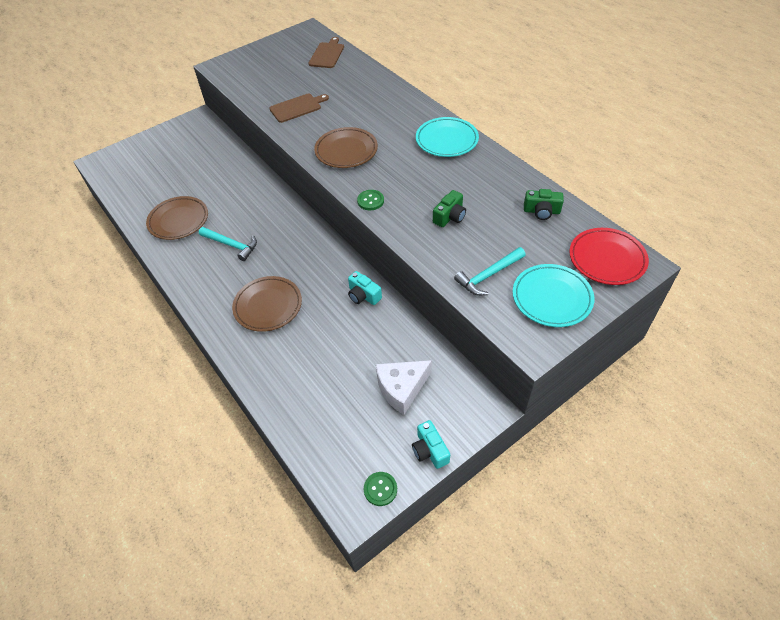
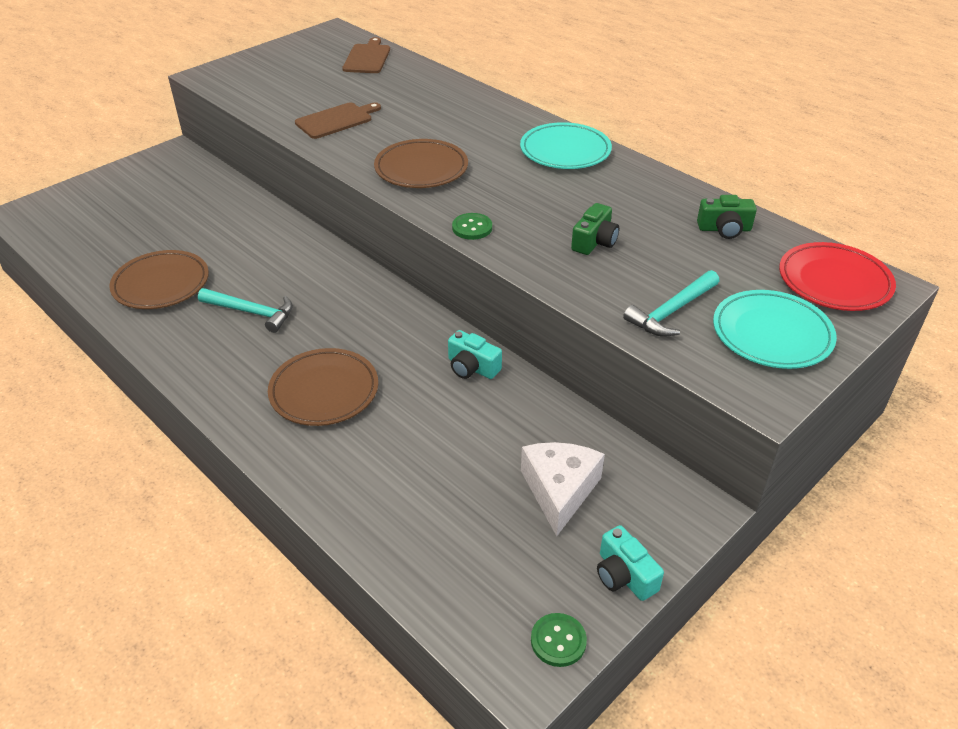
camera: 10 degrees left, 10 degrees down
(401, 388) = (559, 491): white cheese -> white cheese turned 135 degrees clockwise

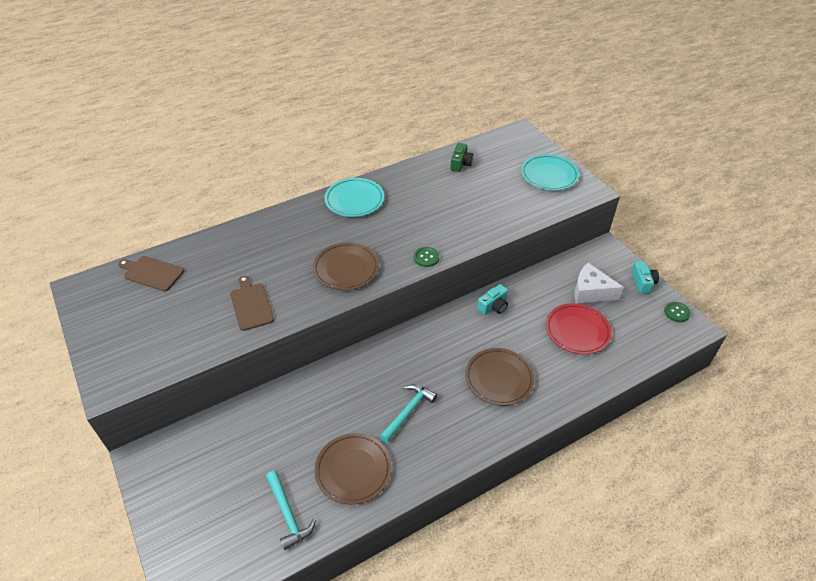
camera: 75 degrees left, 5 degrees up
(594, 242) = (457, 212): green camera -> none
(624, 575) = (642, 282): turquoise camera -> turquoise camera turned 75 degrees counterclockwise
(671, 311) = (525, 201): turquoise hammer -> turquoise hammer (288, 514)
(834, 281) = (514, 145): red plate -> red plate (577, 331)

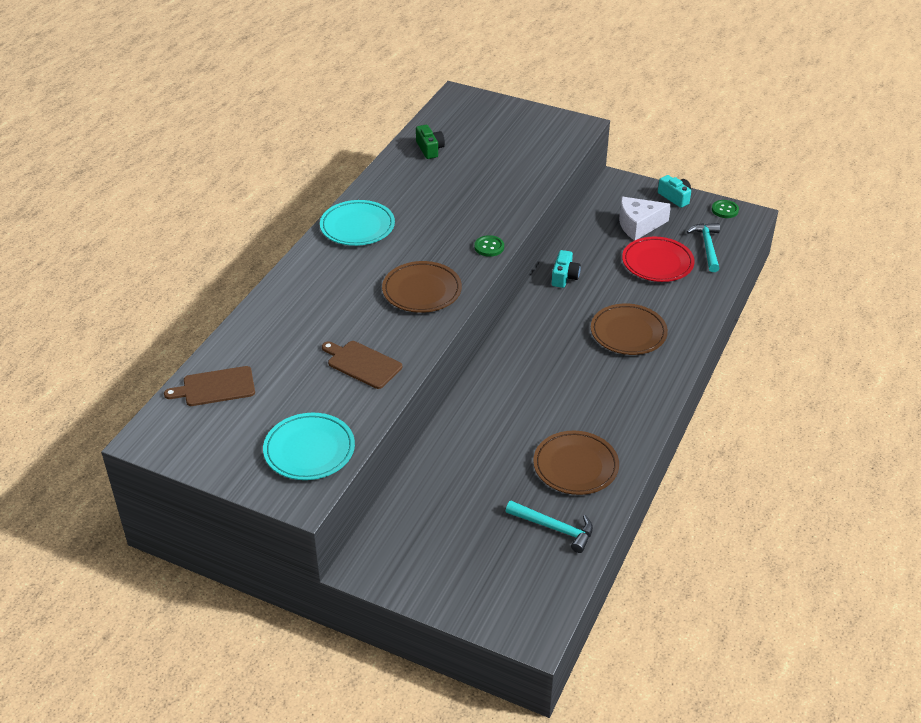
camera: 35 degrees left, 5 degrees down
(408, 411) = (576, 398): turquoise hammer -> turquoise hammer (707, 247)
(549, 175) = (527, 126): turquoise plate -> turquoise plate (309, 450)

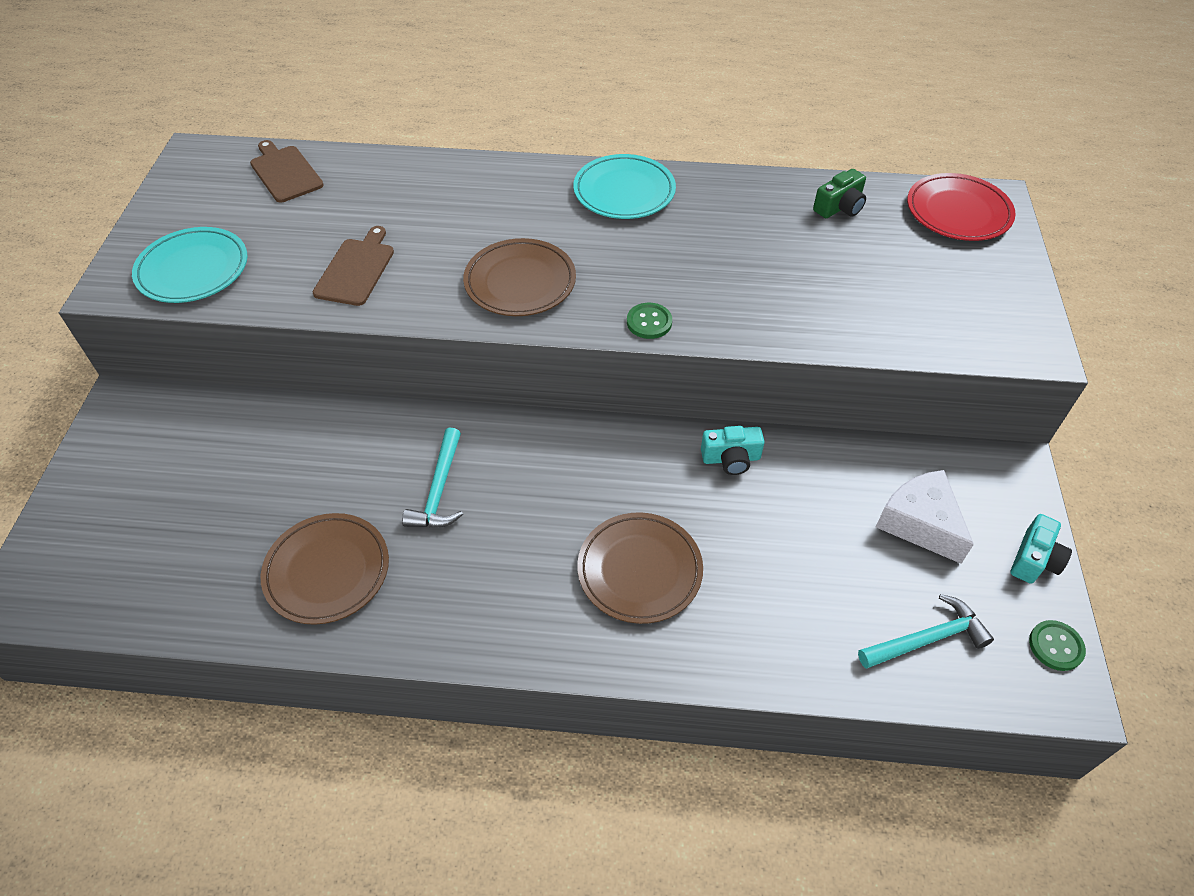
camera: 70 degrees right, 10 degrees up
(554, 528) = (203, 575): turquoise hammer -> turquoise hammer (439, 490)
(657, 263) = (836, 572): red plate -> red plate (958, 212)

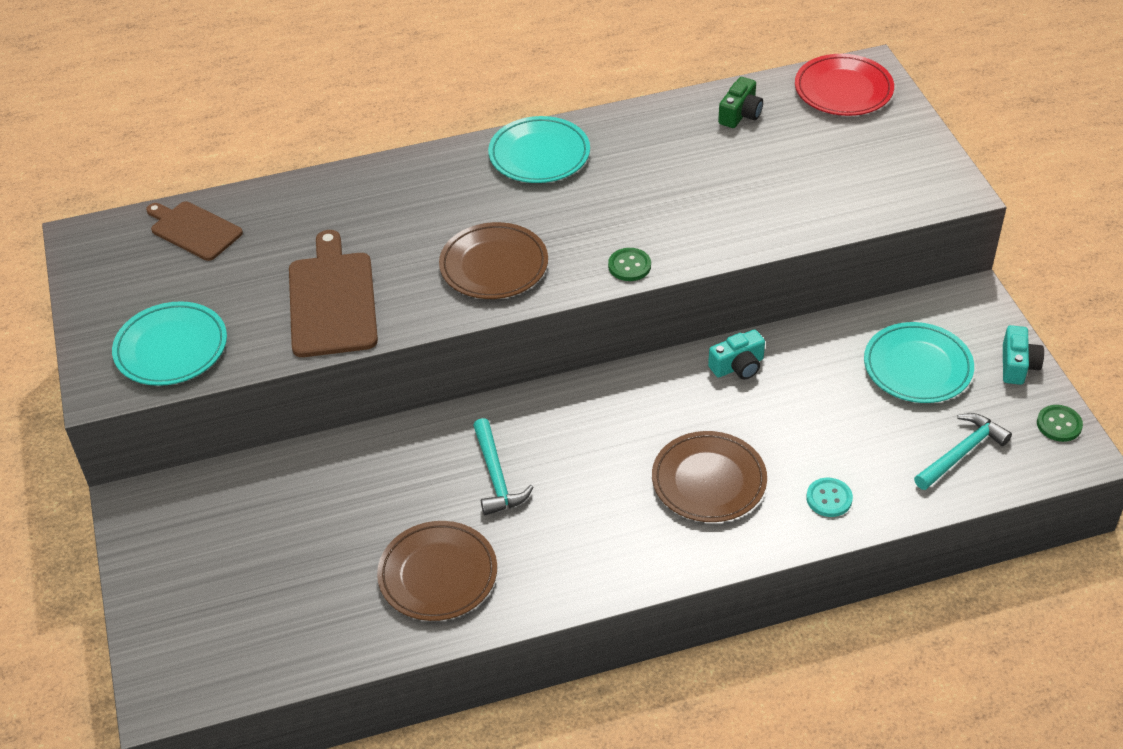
camera: 20 degrees left, 5 degrees down
(356, 269) = (332, 300): brown cutting board -> brown cutting board, size x1.53
(755, 637) = (829, 498): none -> turquoise button
(920, 523) = (917, 367): white cheese -> turquoise plate

